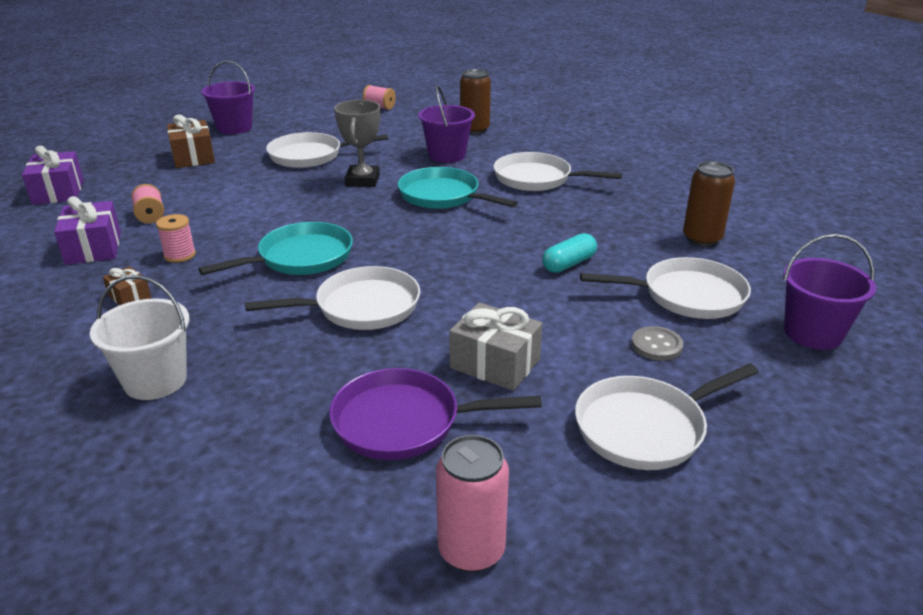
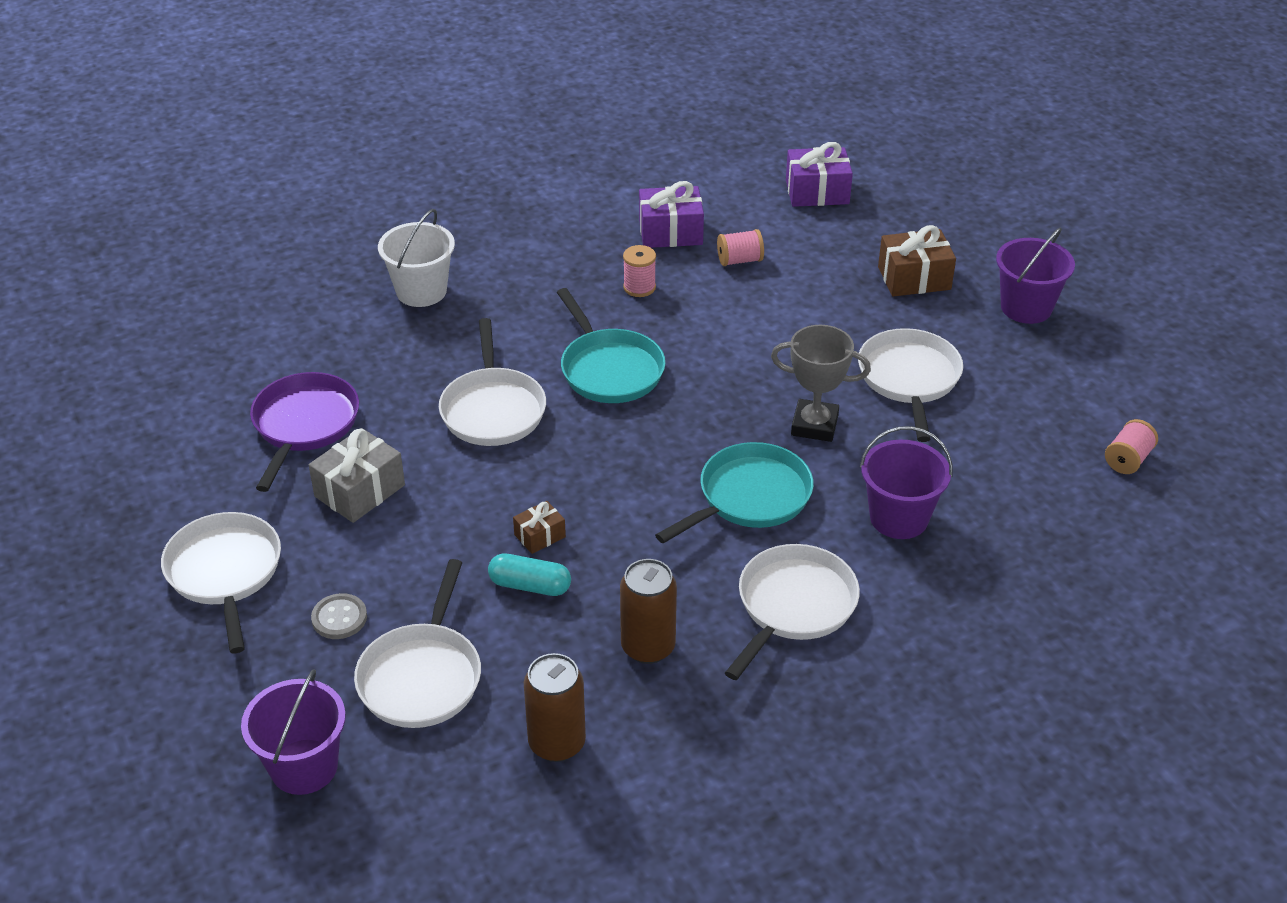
camera: 100 degrees right, 10 degrees up
(129, 296) = (564, 264): brown gift -> brown gift (540, 536)
(471, 550) = (154, 447): pink can -> none
(474, 129) = (1013, 565): brown can -> brown can (648, 647)
(568, 264) = (530, 585): turquoise capsule -> turquoise capsule turned 45 degrees counterclockwise

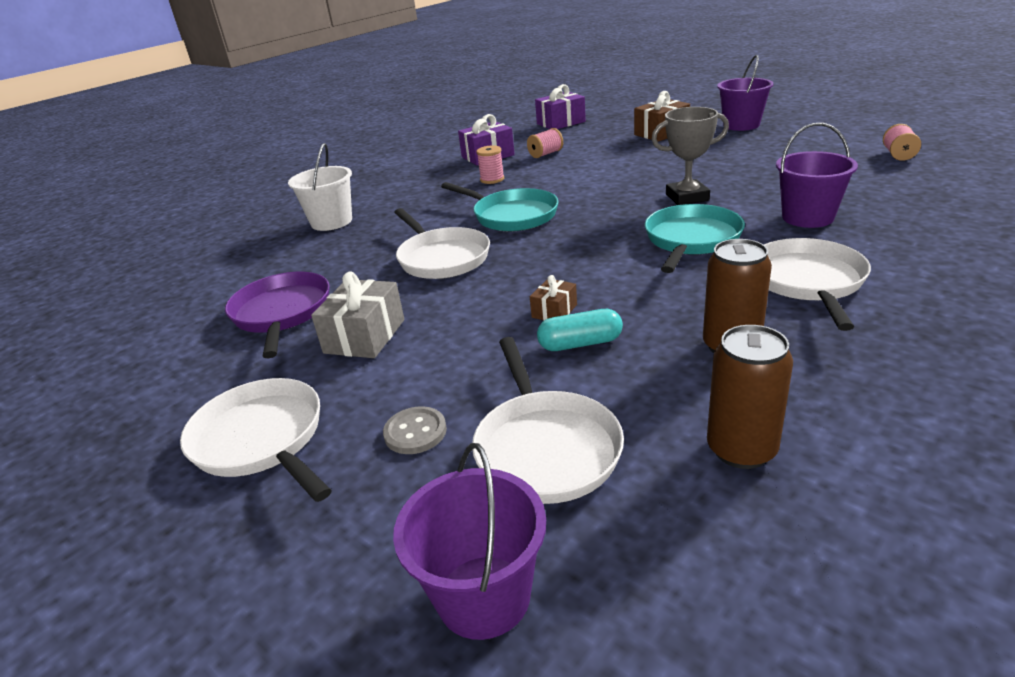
camera: 20 degrees left, 10 degrees down
(909, 379) = (717, 164): white pan -> none

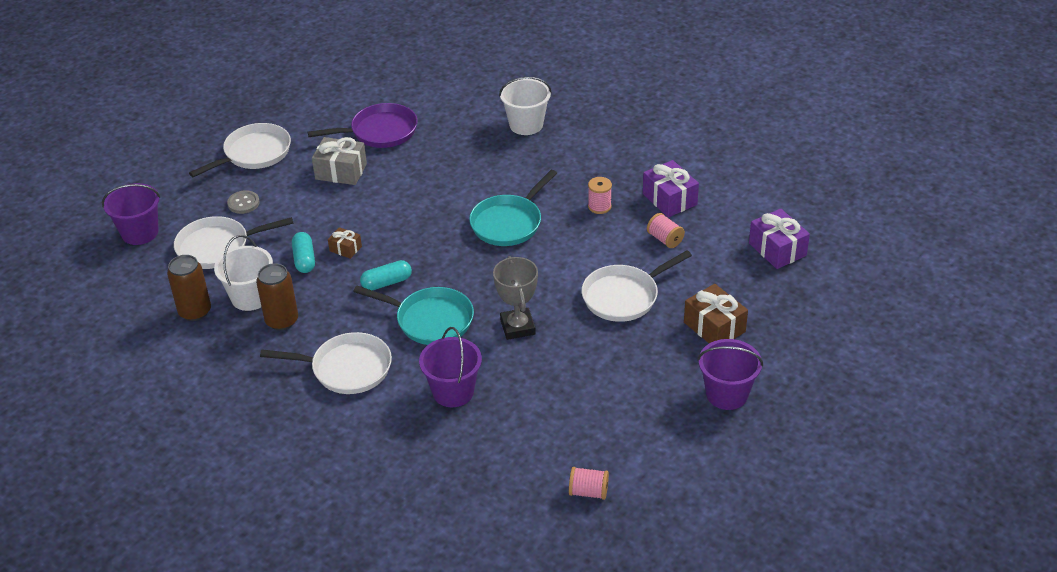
camera: 85 degrees right, 10 degrees up
(441, 258) = (439, 192): white pan -> white pan (624, 296)
(626, 273) = (386, 283): none -> turquoise capsule
(683, 386) = (250, 297): none -> white bucket

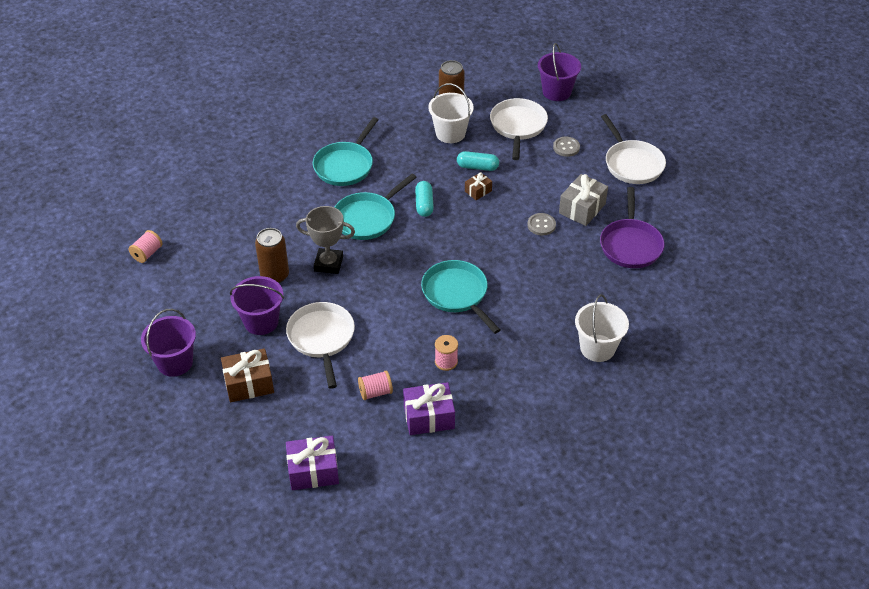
camera: 110 degrees right, 5 degrees up
(282, 321) = (415, 144): brown can -> brown can (275, 275)
(347, 368) = (345, 165): white pan -> turquoise pan
(379, 192) = (541, 225): none -> grey button
(453, 392) = (286, 212): purple bucket -> purple bucket (261, 321)

